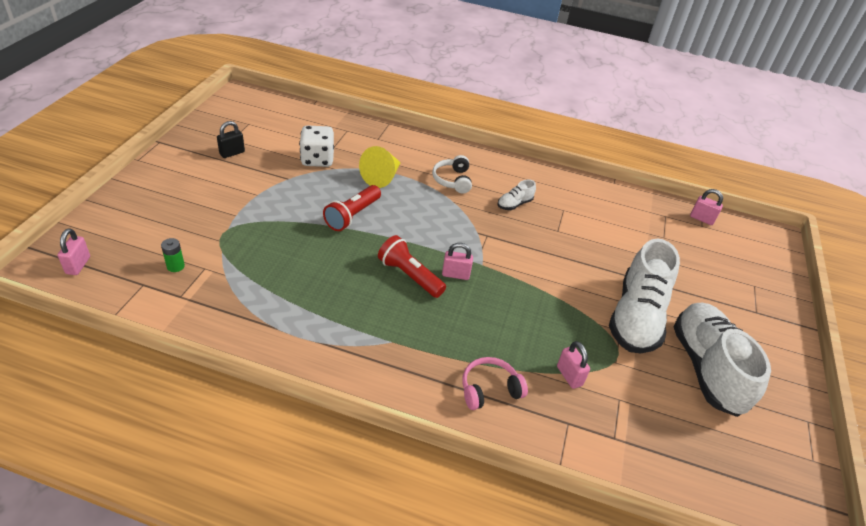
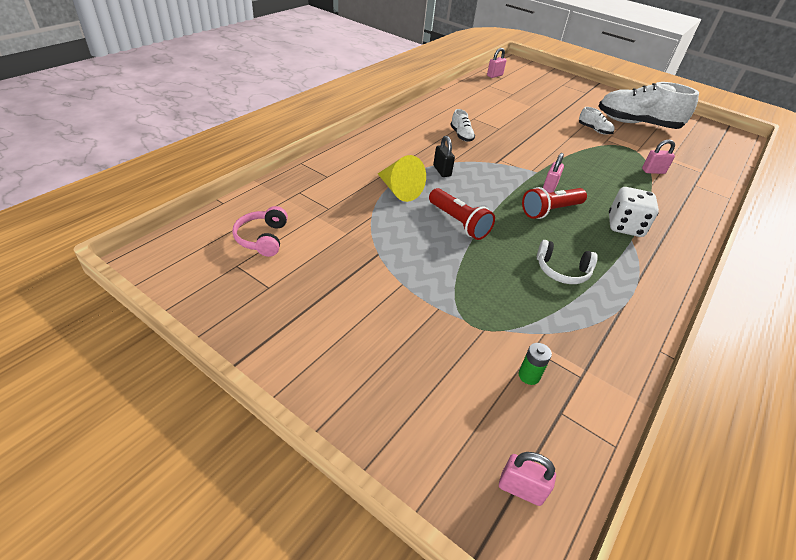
camera: 70 degrees left, 0 degrees up
(232, 153) = (302, 291): black padlock -> black padlock (442, 171)
(317, 160) = (349, 224): white dice -> white dice (625, 226)
(452, 180) = (418, 154): white headphones -> white headphones (562, 271)
(489, 389) = (673, 206): pink headphones -> pink headphones (262, 238)
(636, 317) = (594, 130): white shoe -> white shoe, size x0.43

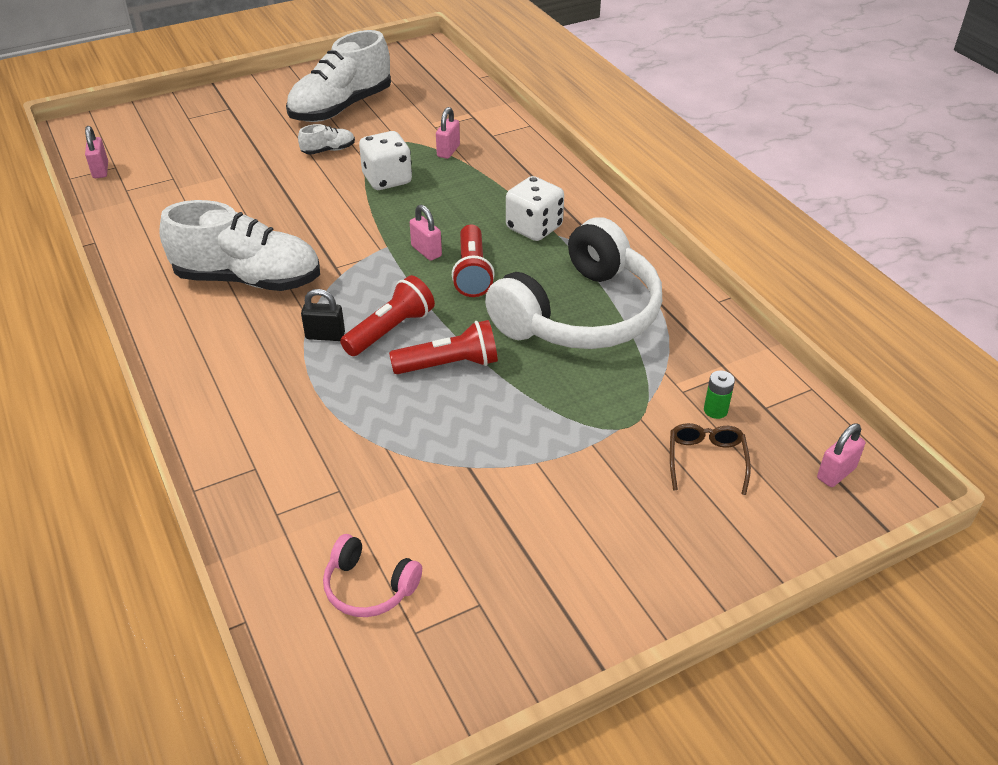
camera: 60 degrees left, 0 degrees up
(399, 190) = (343, 397): yellow cone -> none
(461, 135) = (248, 279): white shoe -> white shoe, size x2.34
(467, 192) = (390, 330): none -> red flashlight
(468, 381) = (706, 460): none -> brown glasses
(562, 271) = (580, 314): white headphones -> white headphones, size x2.30
(595, 156) = (387, 179): none -> white dice

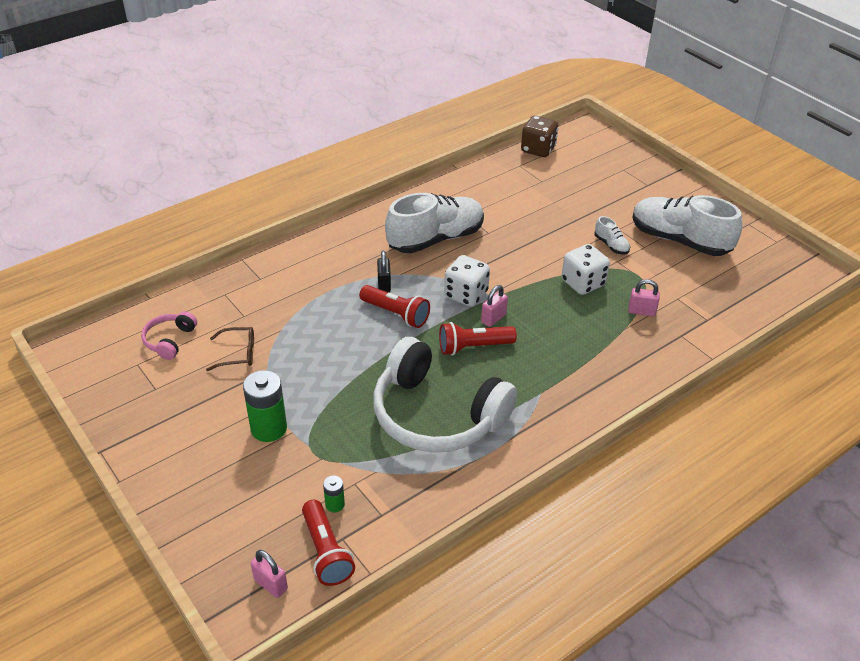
camera: 80 degrees right, 0 degrees up
(100, 170) = (538, 149): pink padlock -> brown dice
(248, 279) = (435, 239): white shoe -> white shoe turned 120 degrees counterclockwise
(449, 364) = (364, 348): red flashlight -> red flashlight (326, 552)
(534, 228) = (545, 377): white dice -> white dice (466, 295)
(583, 467) = (269, 428): none -> green battery
(706, 460) = (279, 499): brown glasses -> brown glasses (237, 353)

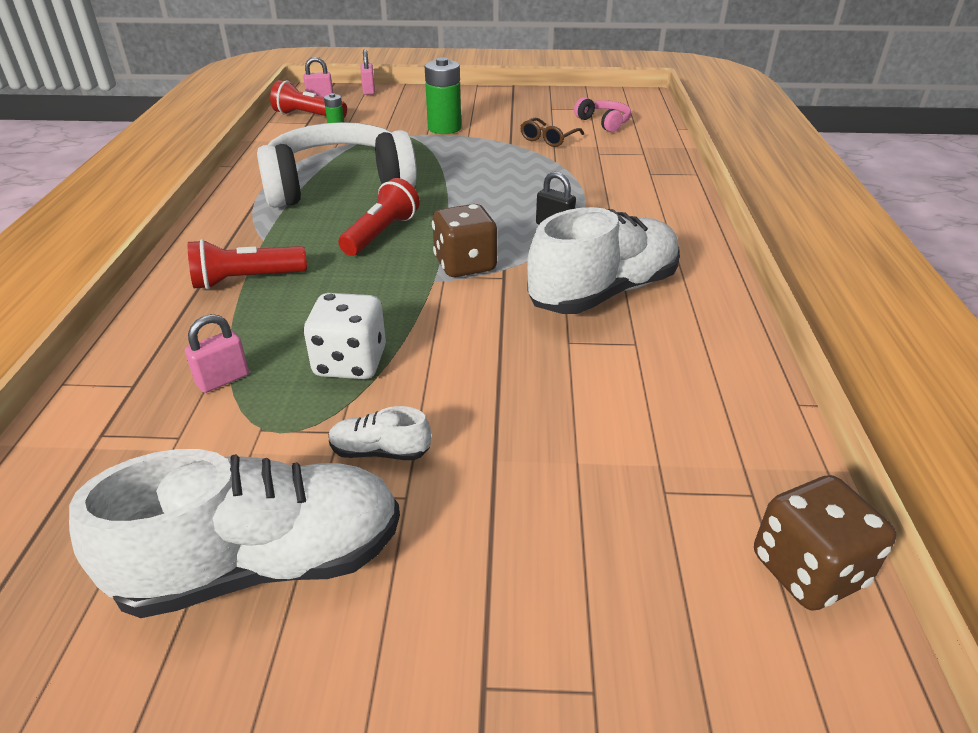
camera: 130 degrees right, 5 degrees down
(396, 314) = (496, 215): red flashlight -> red flashlight (246, 280)
(435, 239) = (603, 292): white shoe -> white shoe turned 135 degrees counterclockwise
(466, 295) = (465, 265): white dice -> brown dice
(493, 318) = (400, 263): pink padlock -> pink padlock (369, 91)

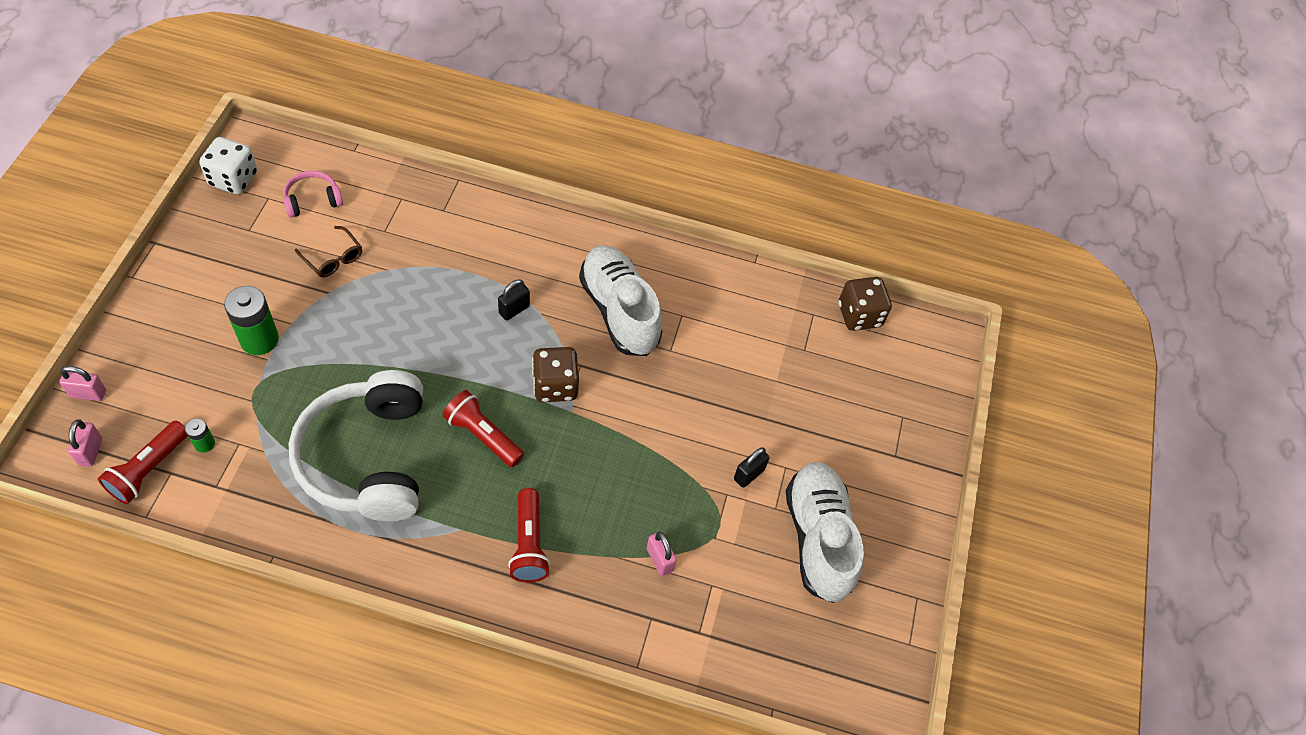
camera: 85 degrees left, 20 degrees up
(350, 363) = (660, 480): white dice -> white dice (233, 179)
(380, 451) = (749, 474): white shoe -> black padlock

